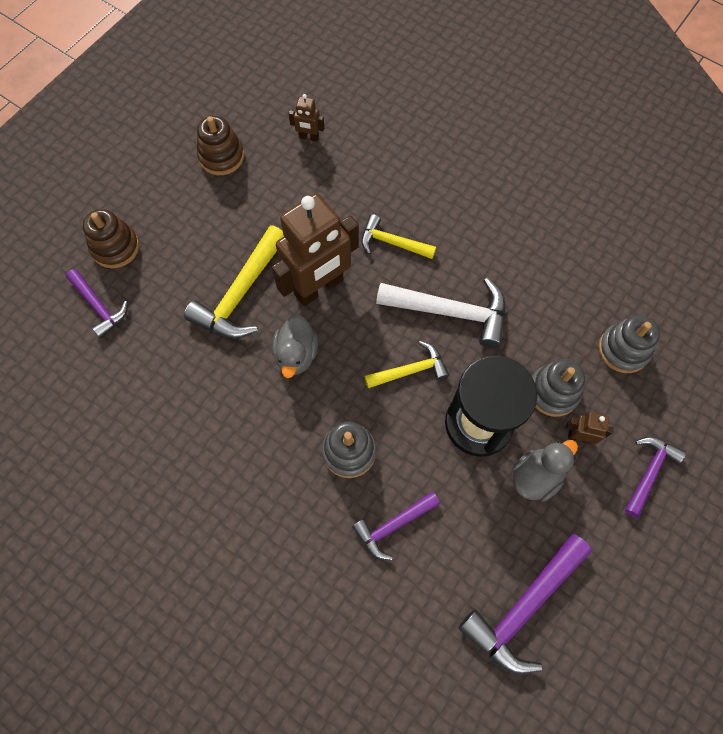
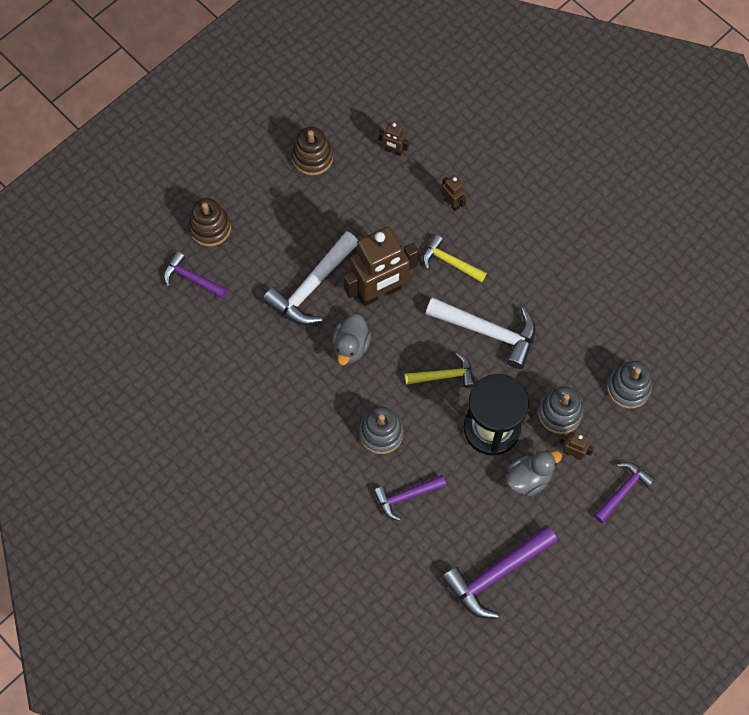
camera: 10 degrees right, 0 degrees up
(99, 307) = (191, 278): purple hammer -> purple hammer turned 150 degrees clockwise
(240, 294) = (312, 287): yellow hammer -> white hammer
(382, 181) = (452, 203): none -> brown robot

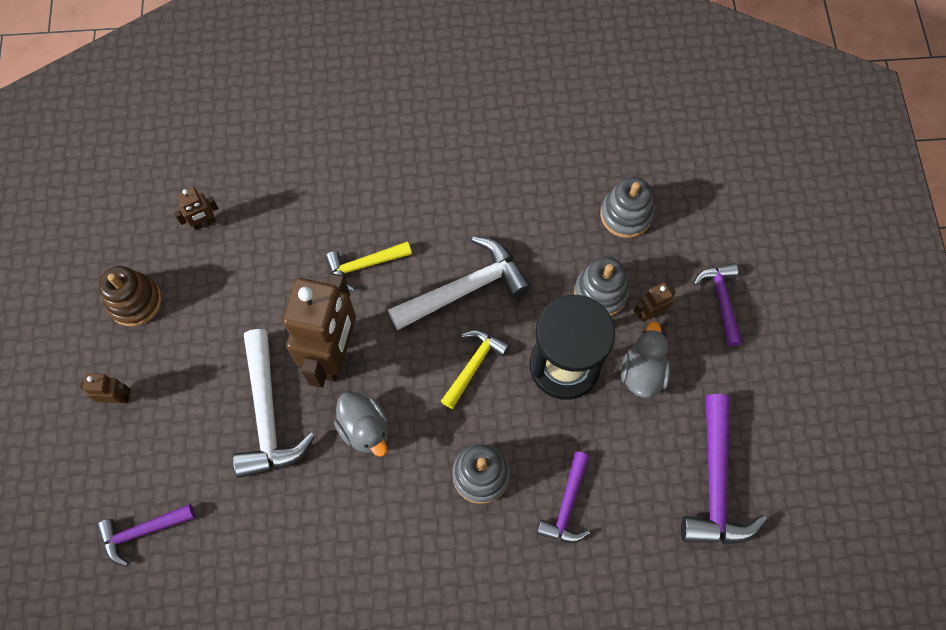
camera: 50 degrees left, 0 degrees up
(210, 227) = (107, 465): brown stacking toy -> none
(452, 203) = (308, 215): brown robot -> brown robot (117, 398)

